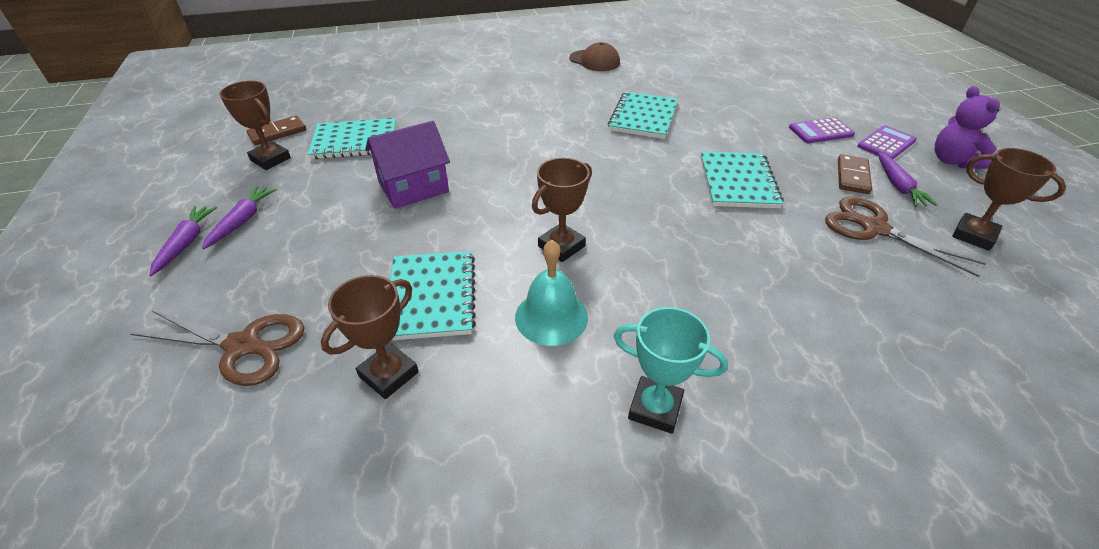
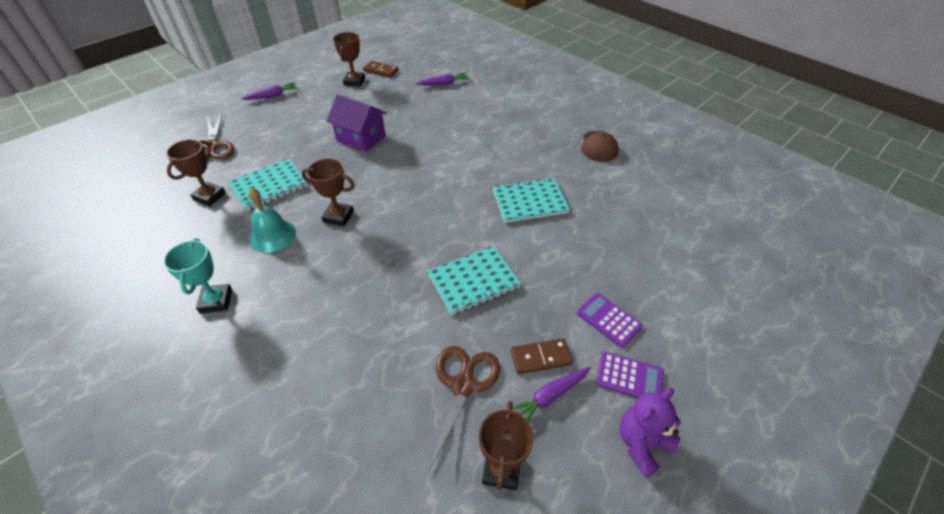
camera: 60 degrees right, 5 degrees up
(243, 221) = (297, 101): purple carrot -> purple carrot (444, 84)
(355, 141) = (392, 97): turquoise notebook -> none
(388, 374) = (209, 196): brown trophy -> brown trophy turned 75 degrees counterclockwise

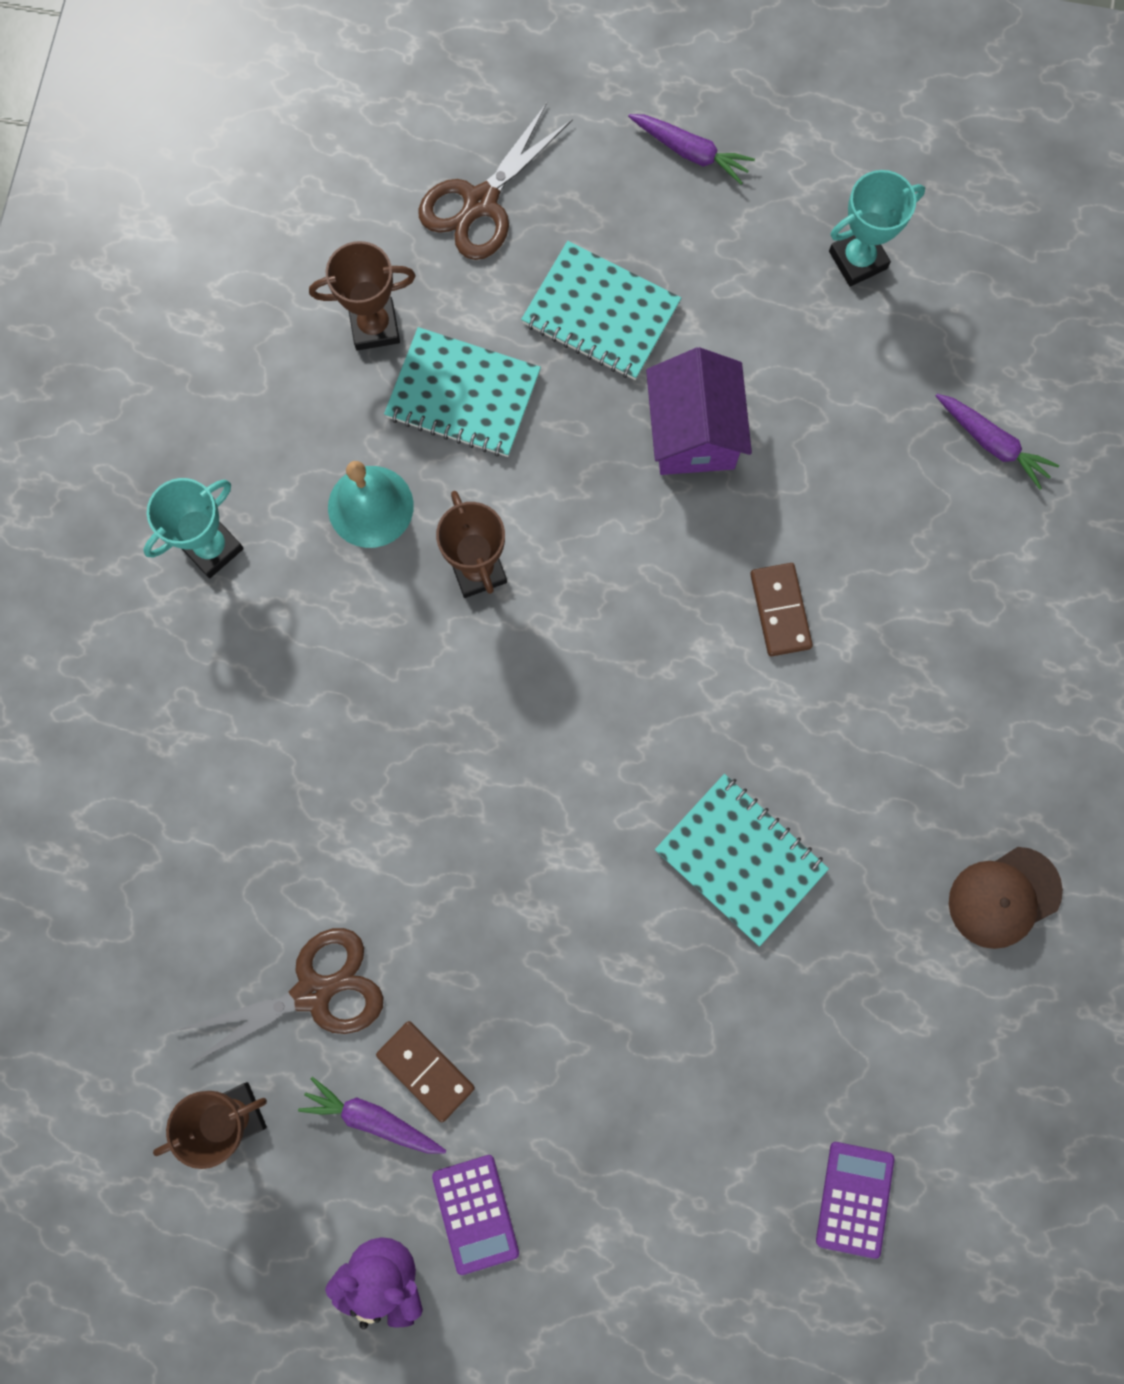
camera: 55 degrees right, 30 degrees up
(354, 82) = (858, 260): brown trophy -> turquoise trophy
(381, 71) = (939, 277): brown domino -> brown domino (780, 610)
(473, 281) = (495, 885): turquoise notebook -> turquoise notebook (601, 313)
(608, 320) = (560, 1134): purple calculator -> purple calculator (854, 1199)

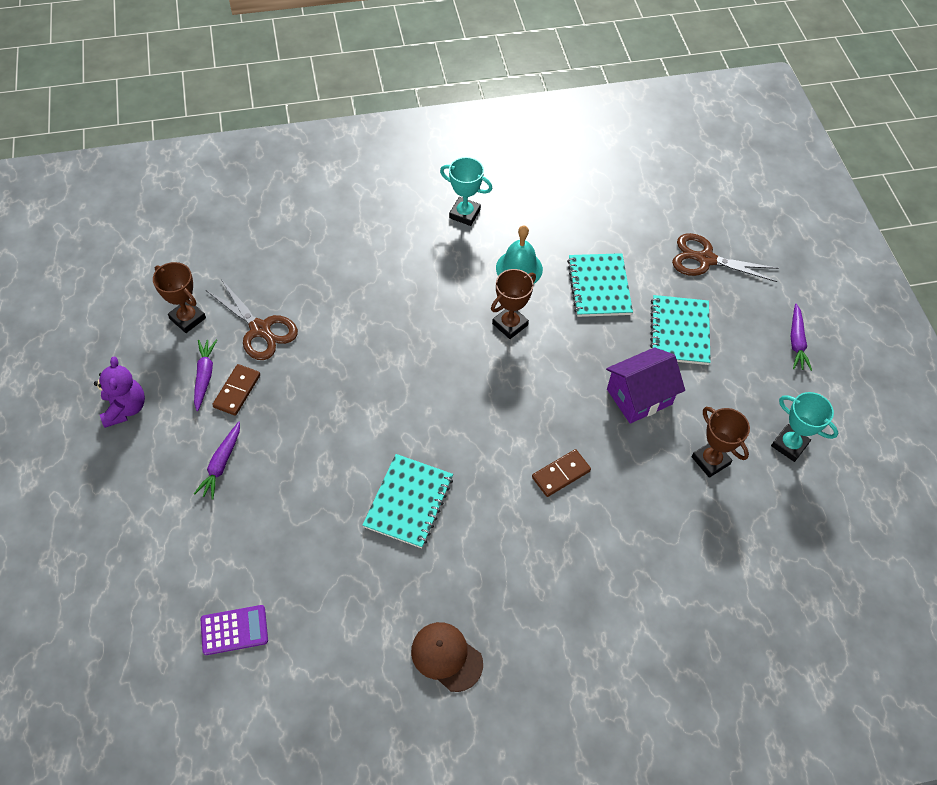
camera: 65 degrees right, 20 degrees down
(374, 327) = (612, 238): brown trophy -> brown trophy (710, 460)
(475, 1213) = (169, 439): purple calculator -> none
(992, 443) = (723, 555): purple carrot -> purple carrot (221, 464)

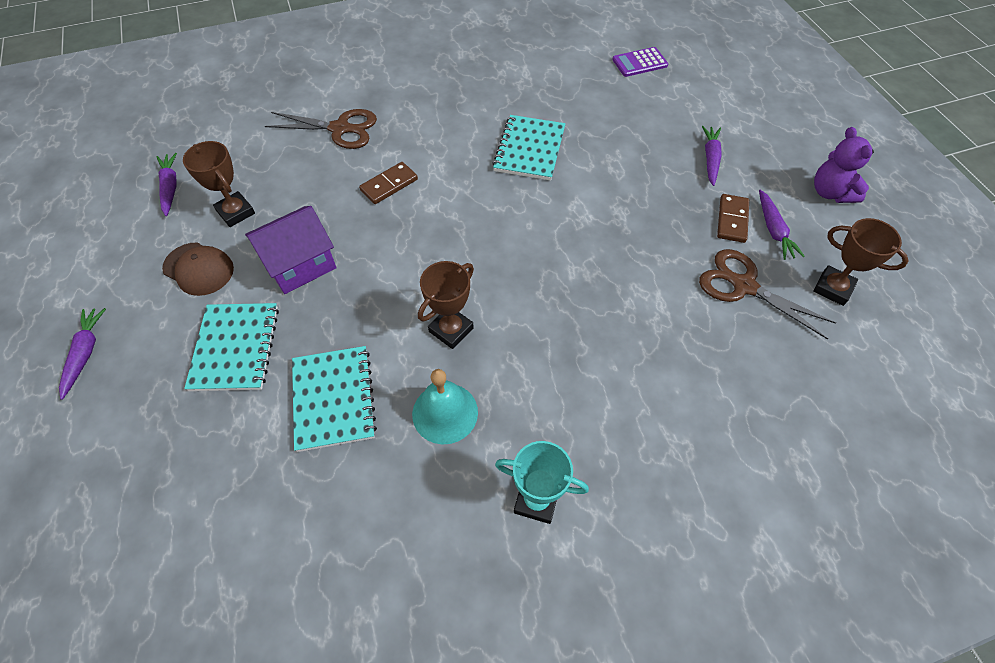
camera: 175 degrees right, 0 degrees up
(446, 657) = (477, 64): brown cap -> brown cap (198, 269)
(706, 259) = (168, 467): brown scissors -> brown scissors (340, 129)
(785, 500) = (170, 187): none -> purple carrot
(789, 445) = (145, 235): turquoise trophy -> none

